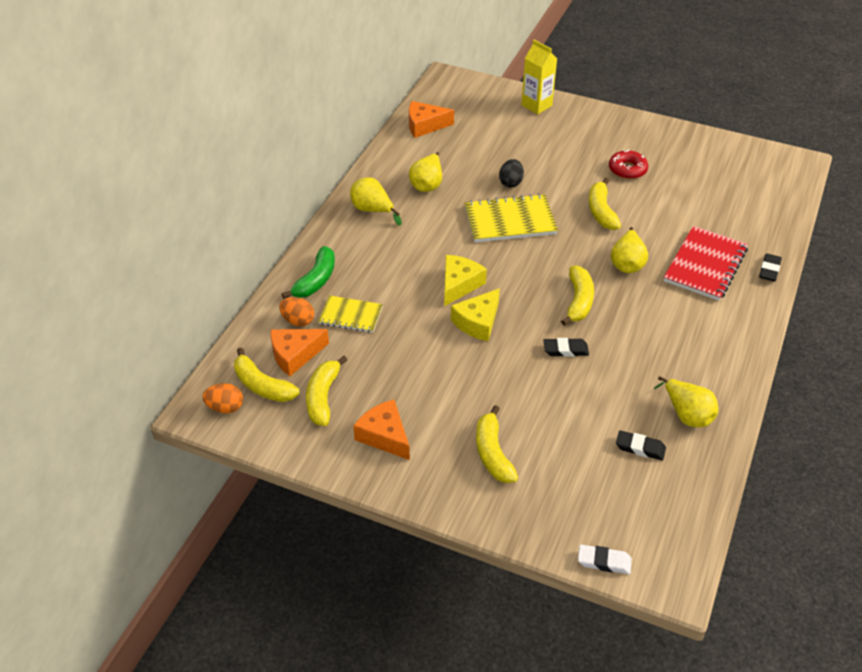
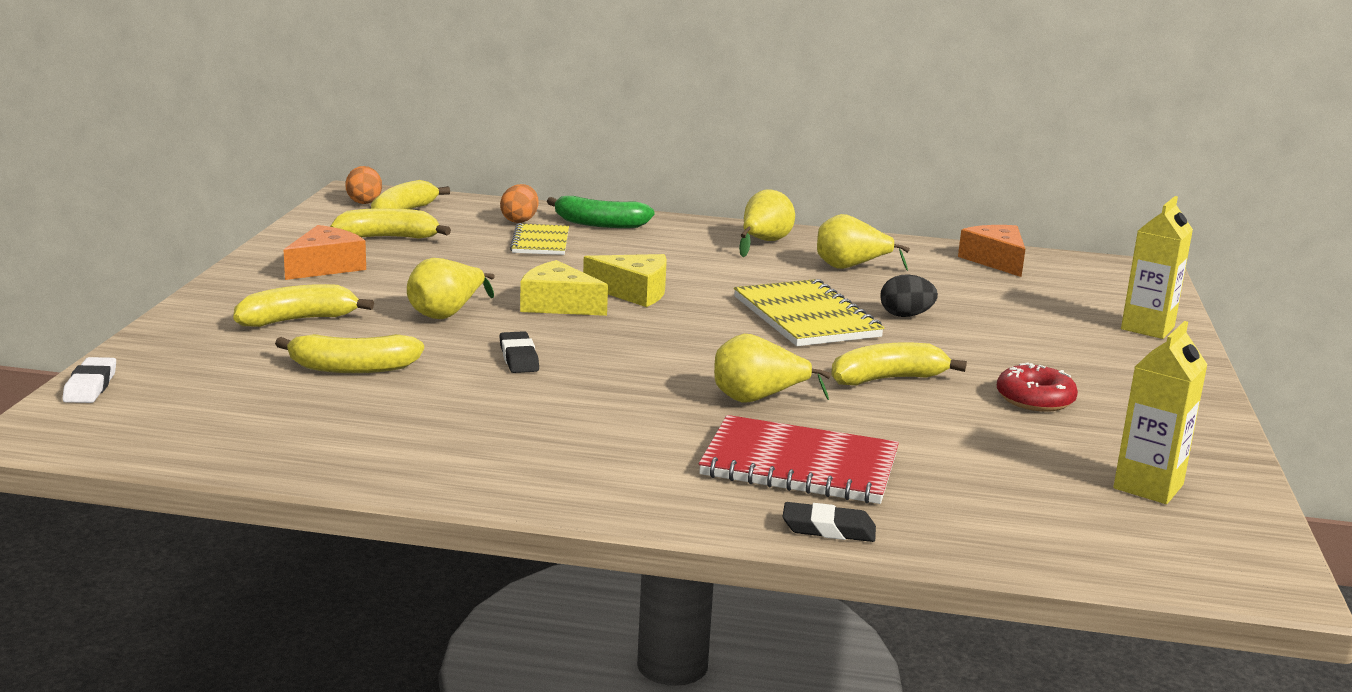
camera: 75 degrees right, 25 degrees down
(295, 355) = (458, 222): orange cheese -> none
(578, 301) = (637, 365): yellow banana -> yellow banana (352, 368)
(640, 448) = (313, 409): black eraser -> none
(686, 414) = (392, 444): yellow pear -> yellow pear (447, 314)
(721, 165) = (1148, 487): none -> yellow carton

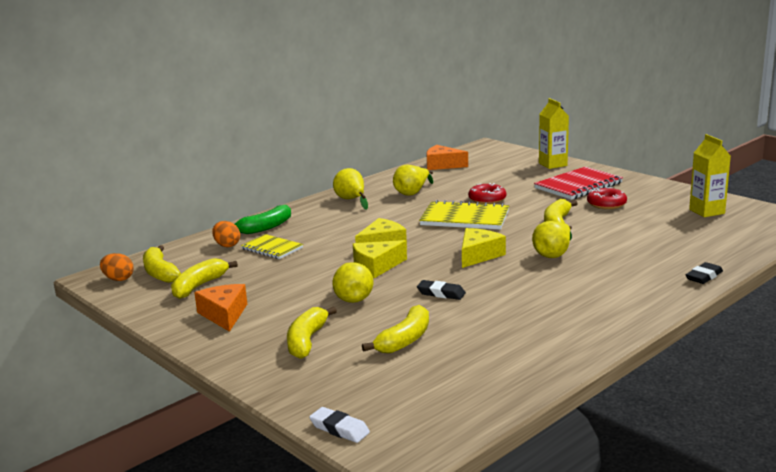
camera: 50 degrees left, 0 degrees up
(680, 353) = (478, 255): none -> yellow cheese
(799, 465) = (634, 265): red notebook -> red notebook (578, 185)
(905, 315) = (487, 199): black egg -> red donut

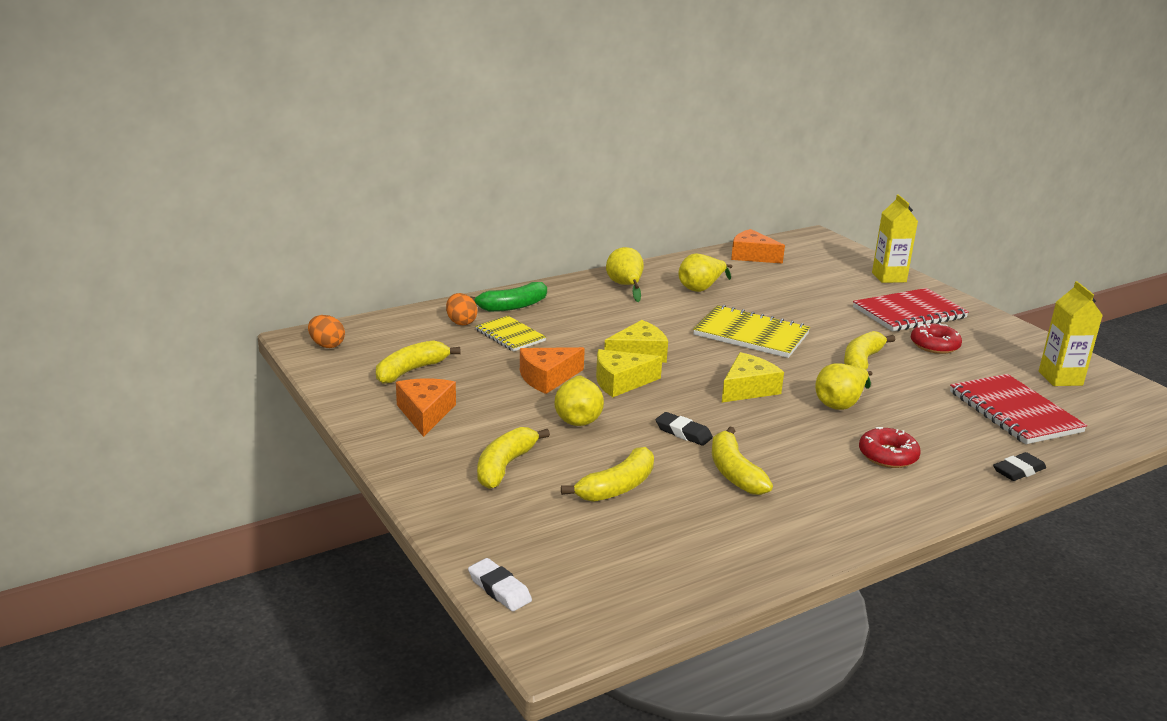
camera: 10 degrees right, 5 degrees up
(160, 273) = (374, 345): yellow banana -> yellow banana (734, 472)
(315, 273) = (547, 378): none -> orange cheese
(487, 199) = (788, 313): red donut -> red donut (888, 455)
(684, 238) = (1014, 412): none -> red notebook

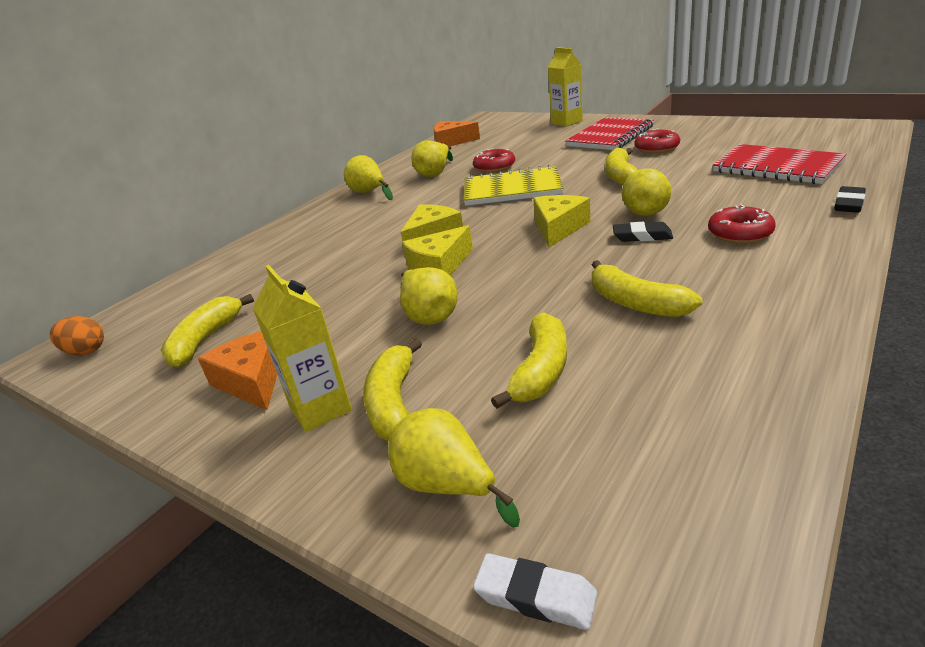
camera: 20 degrees left, 5 degrees up
(461, 322) = (233, 273): orange egg -> none
(498, 524) = (447, 486): none -> yellow pear
(510, 335) = (293, 267): yellow notebook -> none
(512, 306) = (276, 242): green banana -> none
(547, 378) = (363, 290): orange cheese -> none
(683, 433) = (545, 287): black eraser -> black eraser (642, 236)
(761, 303) = (494, 167): none -> red donut
(1060, 378) = (770, 137): yellow carton -> yellow carton (320, 409)

